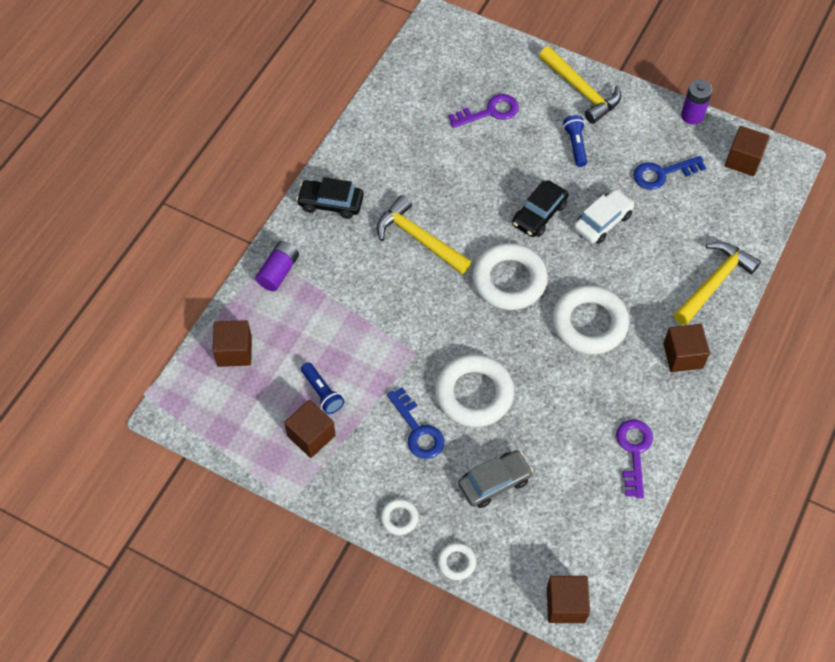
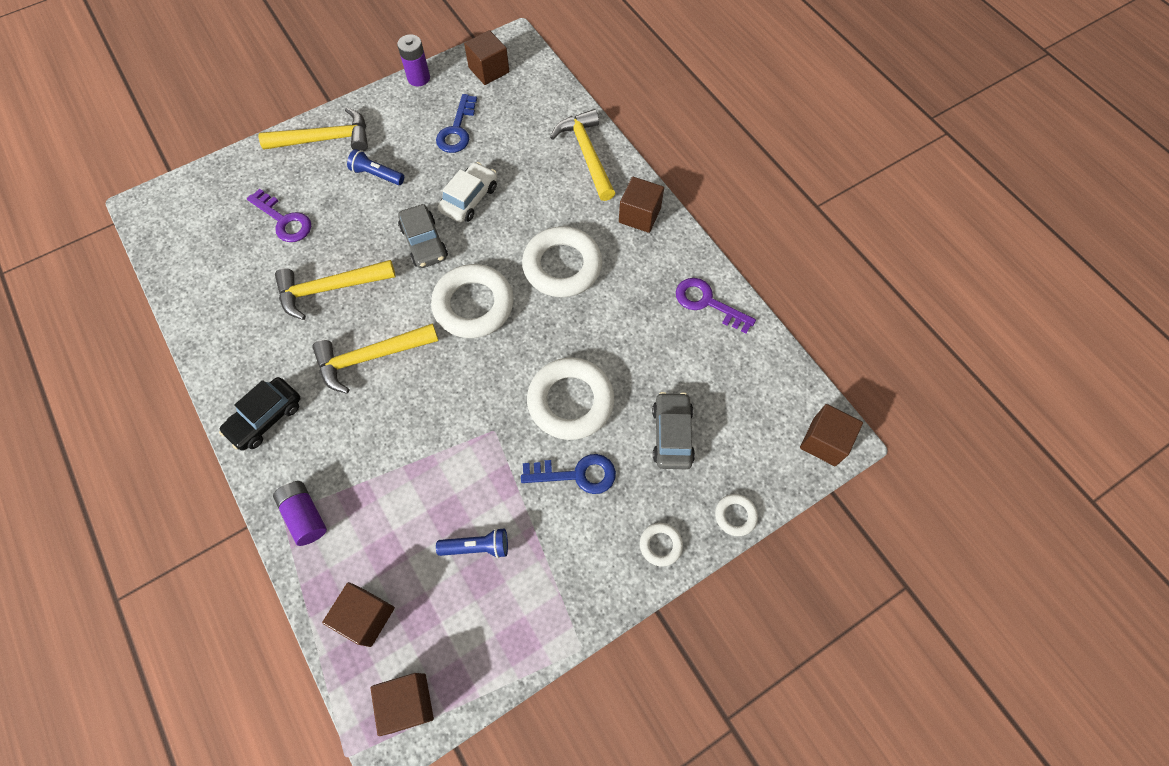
camera: 60 degrees left, 5 degrees up
(311, 436) = (518, 585): brown cube -> brown cube (408, 703)
(455, 177) = (330, 289): none -> yellow hammer
(490, 112) = (284, 220): purple key -> purple key turned 120 degrees clockwise
(539, 214) = (424, 242): black car -> grey car
(602, 221) = (469, 199): white car -> white car turned 45 degrees clockwise

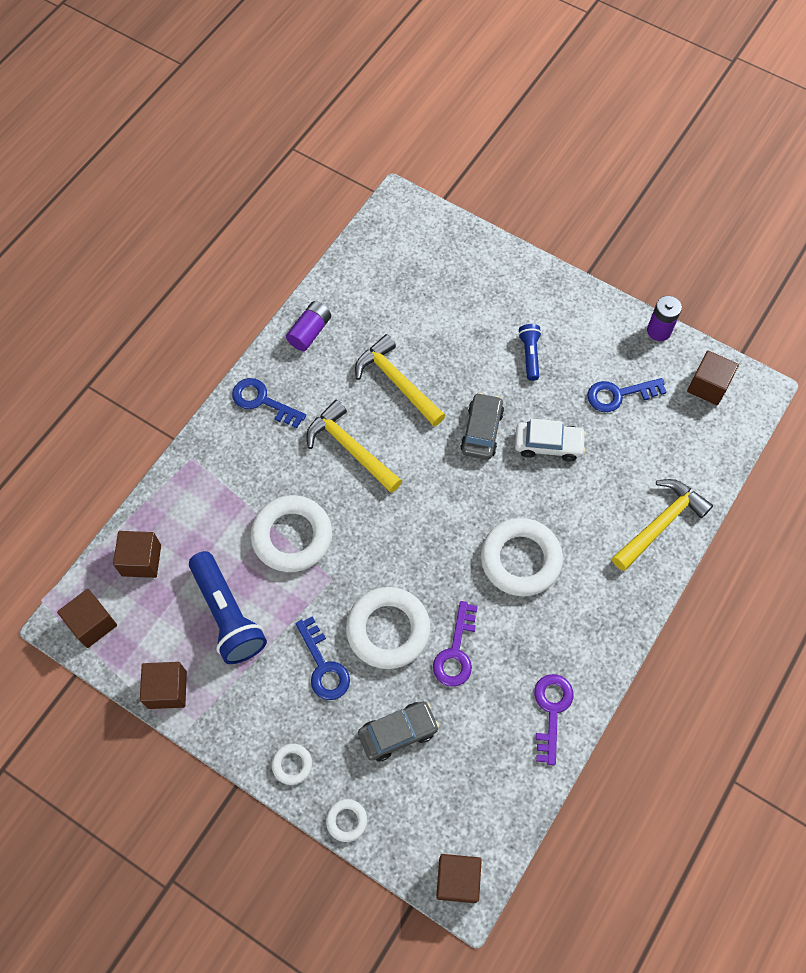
camera: 65 degrees right, 0 degrees up
(265, 418) = (262, 401): black car -> blue key
(284, 220) = (443, 310): purple key -> purple key (456, 652)
(305, 516) = (198, 474): purple battery -> purple battery (309, 332)
(325, 139) = (543, 293): yellow hammer -> none
(424, 242) = (481, 431): grey car -> grey car turned 150 degrees clockwise
(473, 305) = (441, 503): white ring -> white ring (292, 536)
(477, 546) = (228, 615): blue flashlight -> blue flashlight, size x1.88
(639, 215) = (617, 605): brown cube -> brown cube (167, 689)

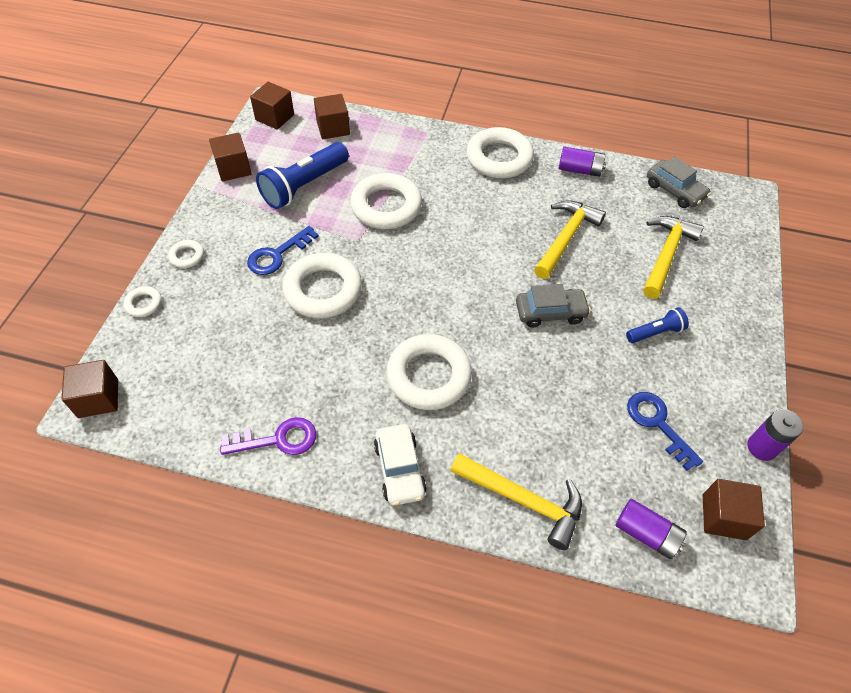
camera: 70 degrees right, 10 degrees down
(262, 401) = (499, 158): blue key -> white ring
(350, 448) = (484, 223): yellow hammer -> yellow hammer (666, 255)
(398, 733) = (229, 320): grey car -> grey car (674, 190)
(456, 652) = (317, 345): purple key -> none
(548, 444) = (564, 371): white car -> white car (399, 469)
(708, 445) = (646, 533): none -> purple battery

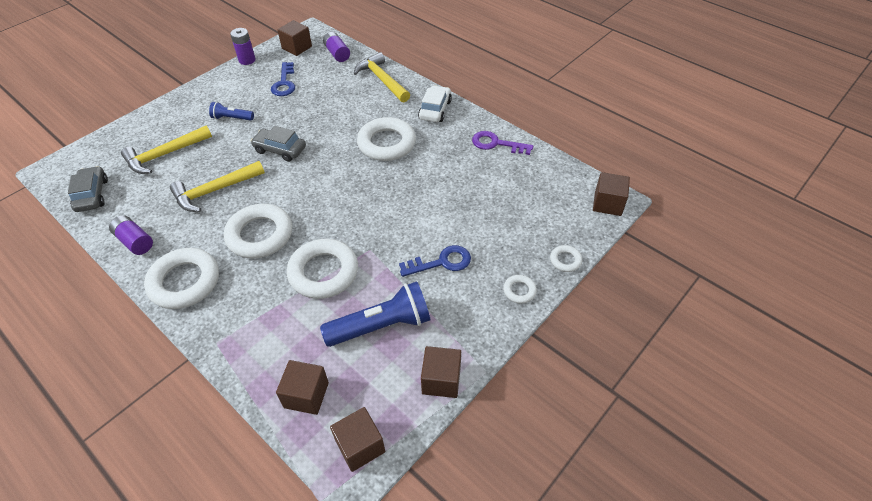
camera: 150 degrees left, 5 degrees down
(323, 290) = (421, 220): white ring -> white ring (260, 235)

